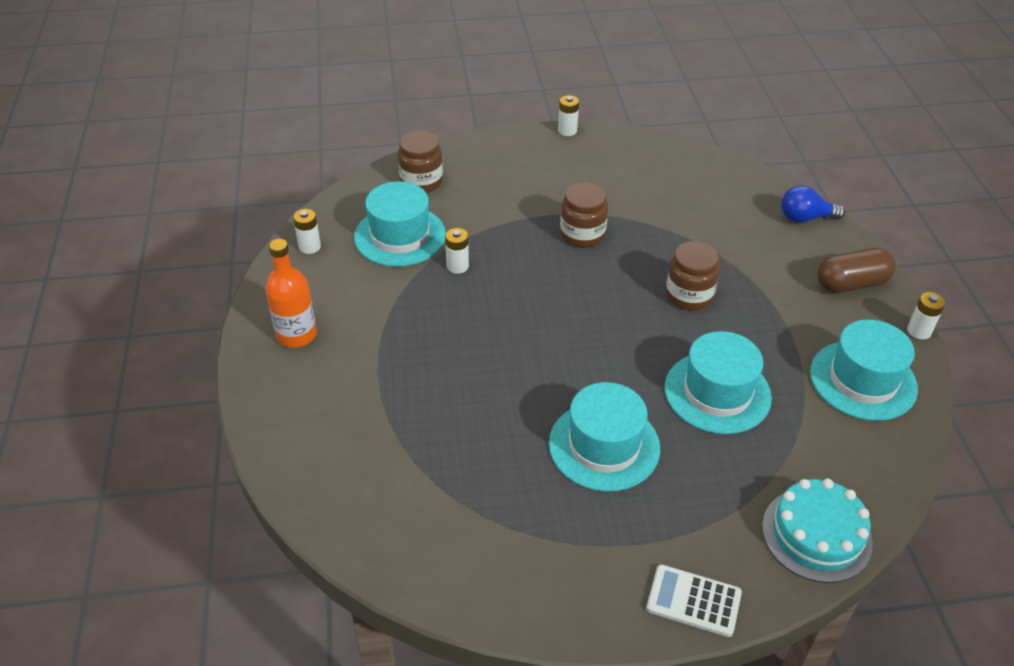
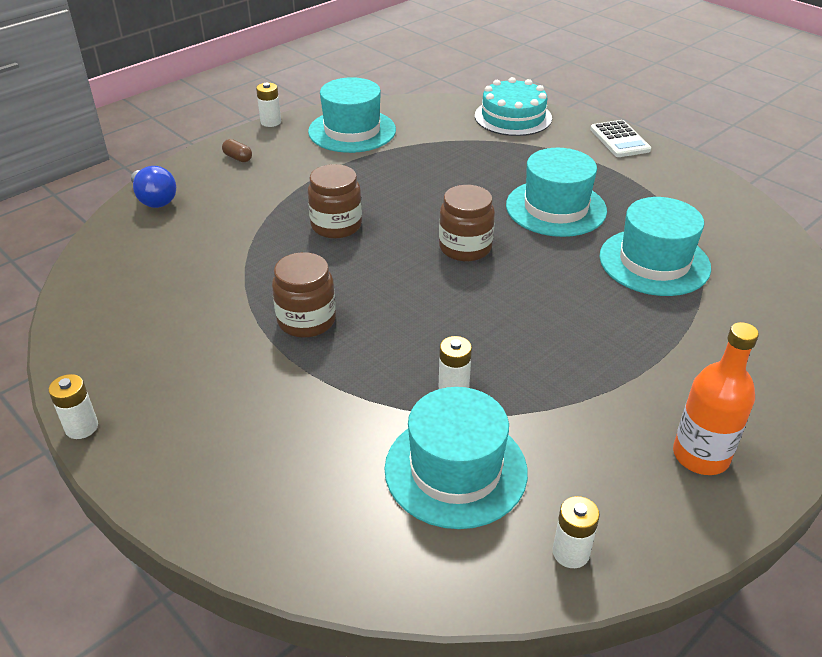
camera: 125 degrees left, 5 degrees down
(421, 181) = (324, 519): brown jar -> brown jar (465, 247)
(717, 392) = (438, 180): turquoise hat -> turquoise hat (654, 262)
(851, 284) = (238, 158): brown capsule -> brown capsule, size x0.47

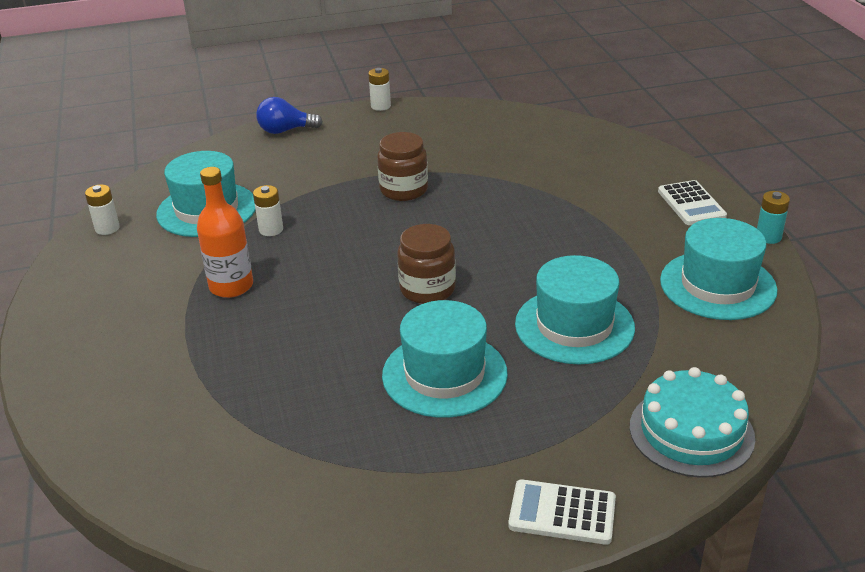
camera: 120 degrees right, 5 degrees down
(154, 200) = (634, 154): blue light bulb -> blue light bulb (285, 130)
(238, 158) = (691, 204): brown capsule -> white calculator
(271, 122) = (768, 237): white battery -> turquoise battery
(336, 225) = (522, 230): brown jar -> none
(654, 262) = (295, 400): turquoise hat -> turquoise hat (574, 326)
(700, 455) = (92, 308): orange bottle -> orange bottle (231, 286)

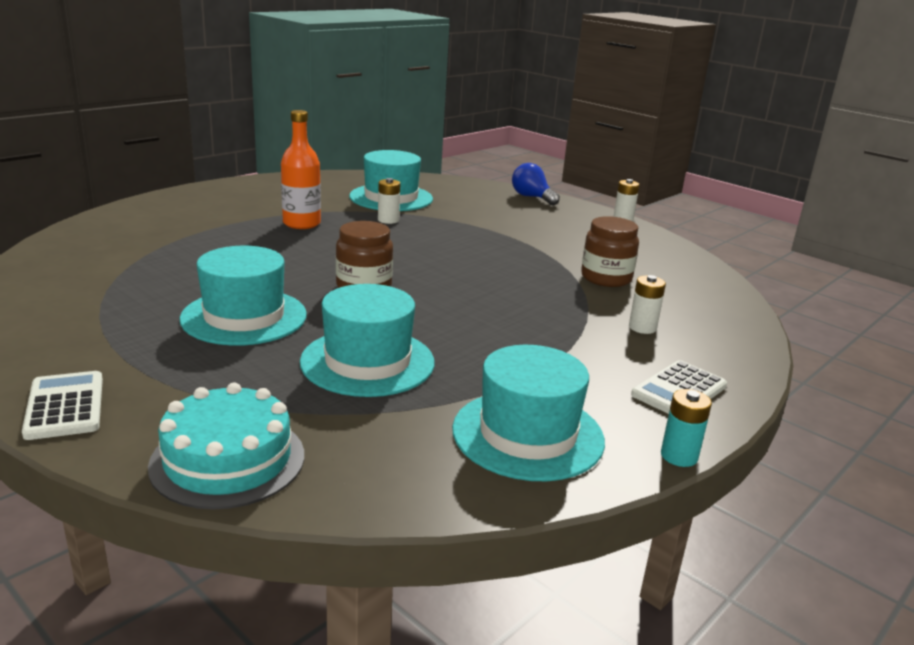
camera: 55 degrees right, 10 degrees down
(107, 228) = (336, 179): white battery -> white battery (642, 327)
(404, 190) = (504, 251): brown jar -> brown jar (606, 278)

